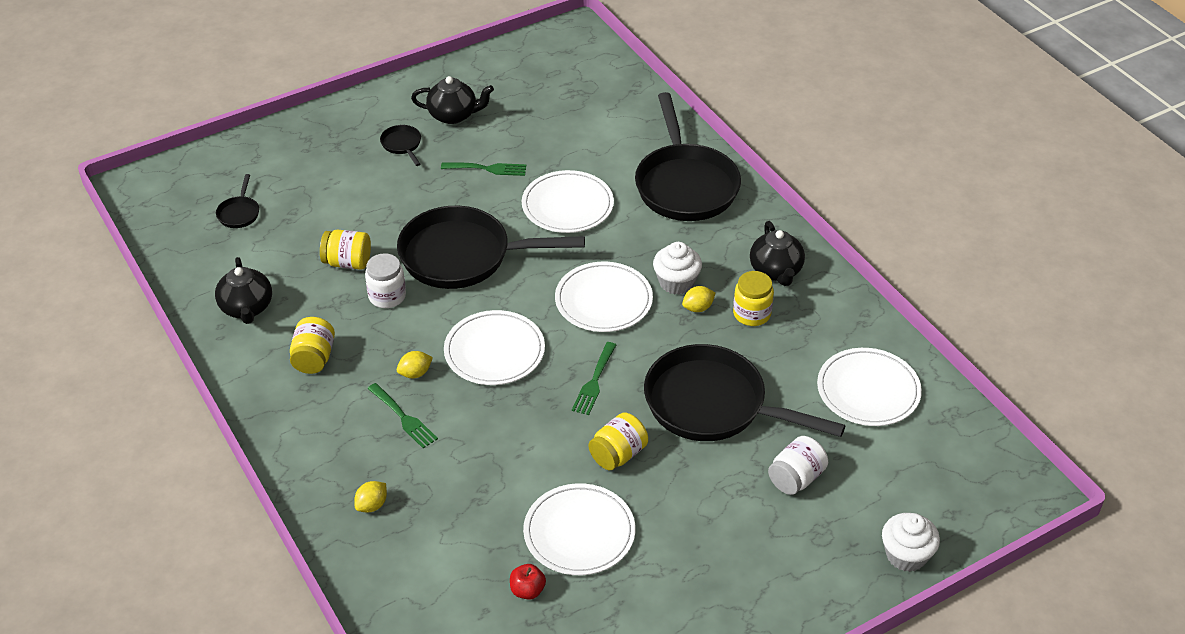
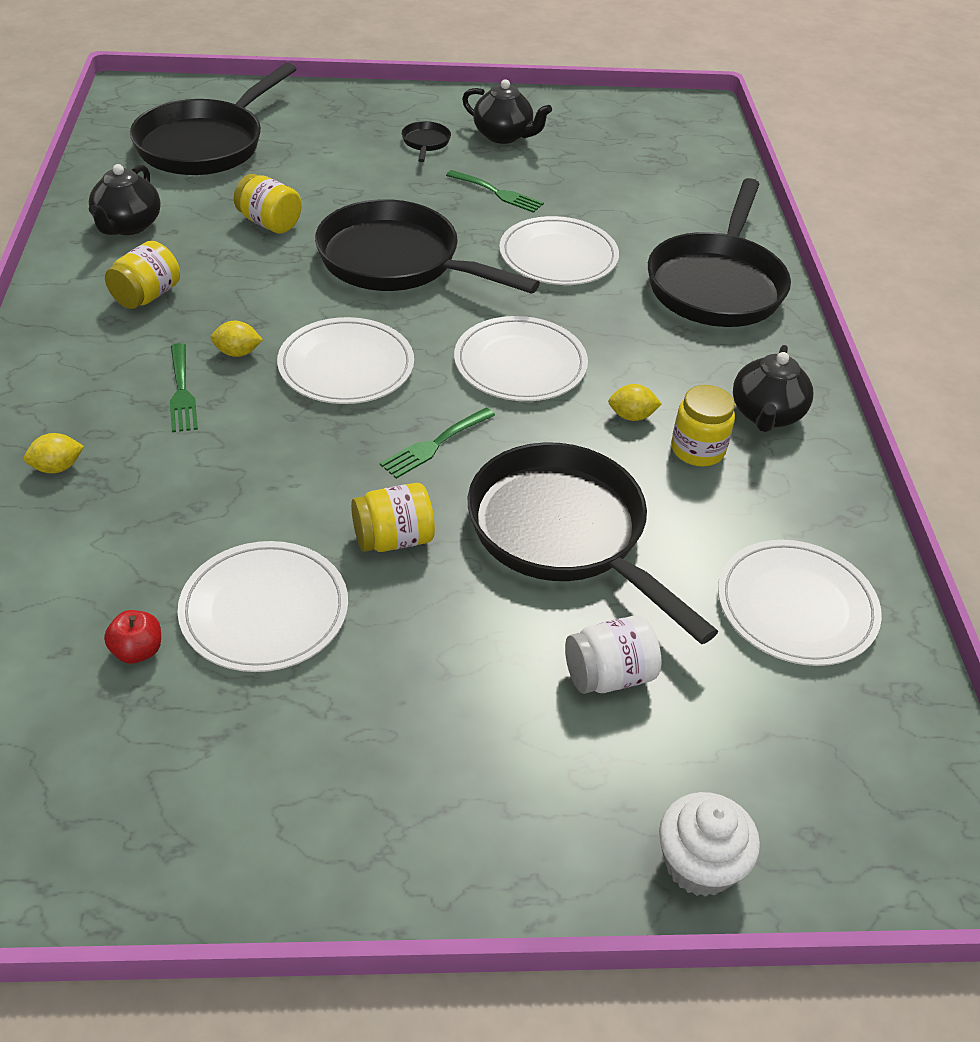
camera: 25 degrees right, 0 degrees up
(239, 213) = (206, 144): black pan -> black pan, size x2.49
(387, 296) = (280, 268): white jar -> none
(676, 282) = (626, 379): white cupcake -> none

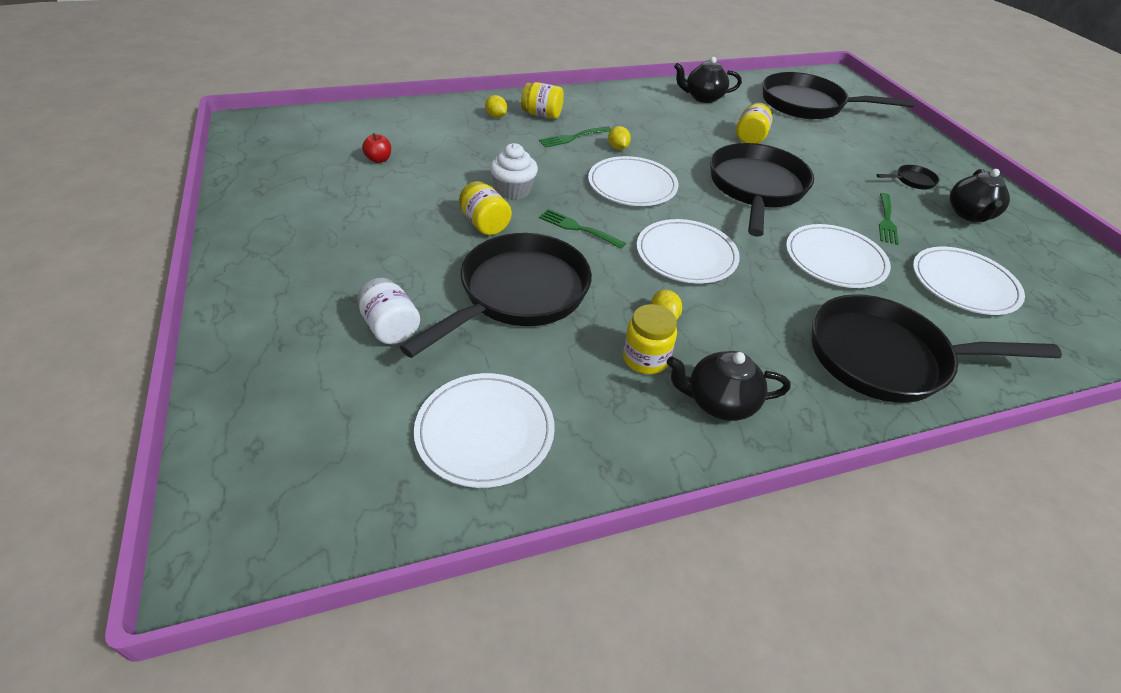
camera: 75 degrees right, 0 degrees up
(146, 296) = (646, 114): yellow jar -> yellow jar (542, 115)
(264, 610) = (415, 190): white plate -> white plate (964, 284)
(699, 864) = (234, 384): white cupcake -> white cupcake (513, 190)

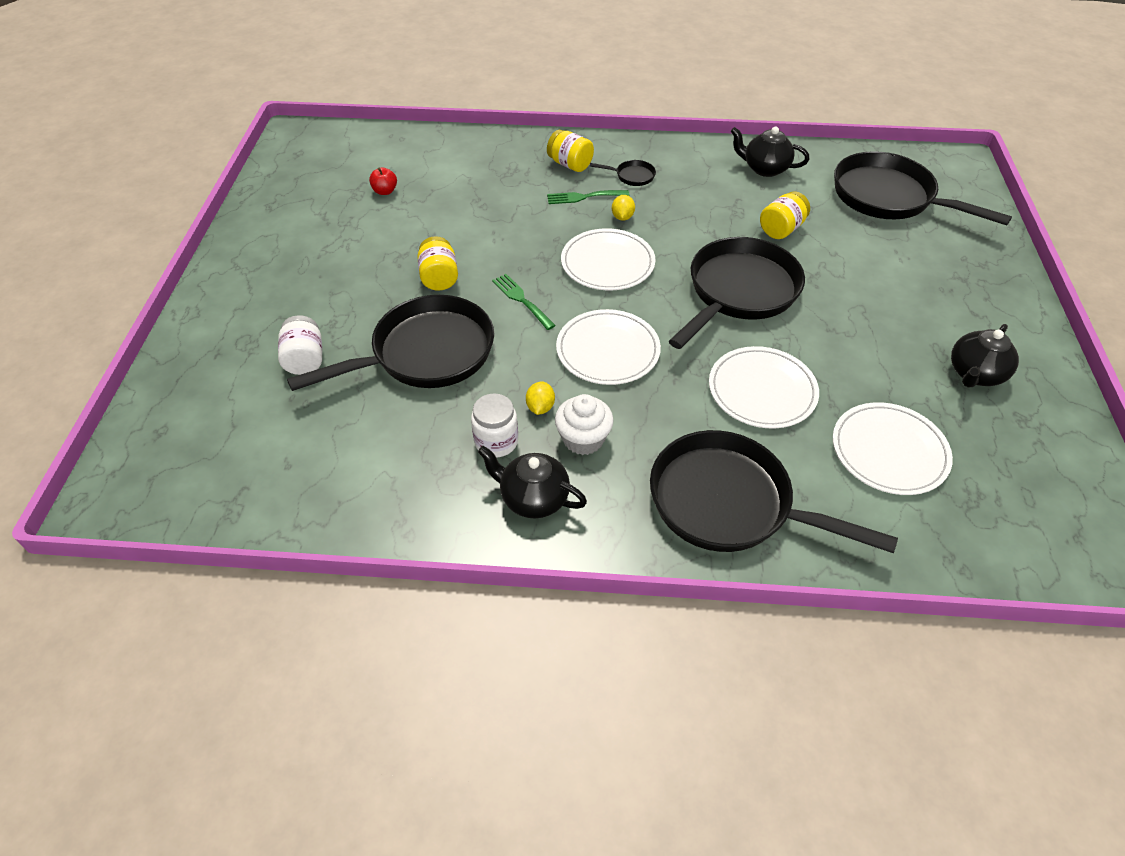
camera: 25 degrees right, 5 degrees up
(485, 431) = (325, 467): white plate -> none
(496, 116) = (522, 159): yellow lemon -> none
(513, 190) = (487, 247): white cupcake -> white cupcake (583, 439)
(645, 358) = (496, 441): yellow jar -> white jar
(886, 221) = (861, 360): green fork -> none
(912, 181) = (938, 318): black pan -> black pan (632, 176)

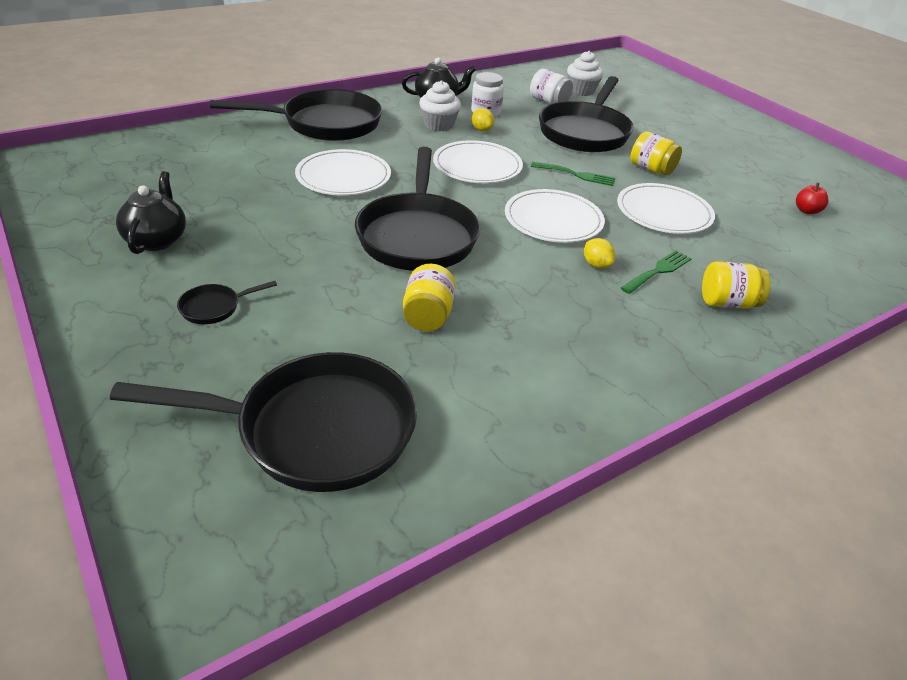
camera: 140 degrees right, 10 degrees down
(305, 359) = (641, 112): white jar -> white jar (548, 102)
(307, 436) = (581, 91): none -> white cupcake
(632, 176) = (651, 316): black pan -> black pan (214, 307)
(764, 169) = (521, 402): black teapot -> none
(889, 451) = (226, 171): white plate -> white plate (663, 212)

